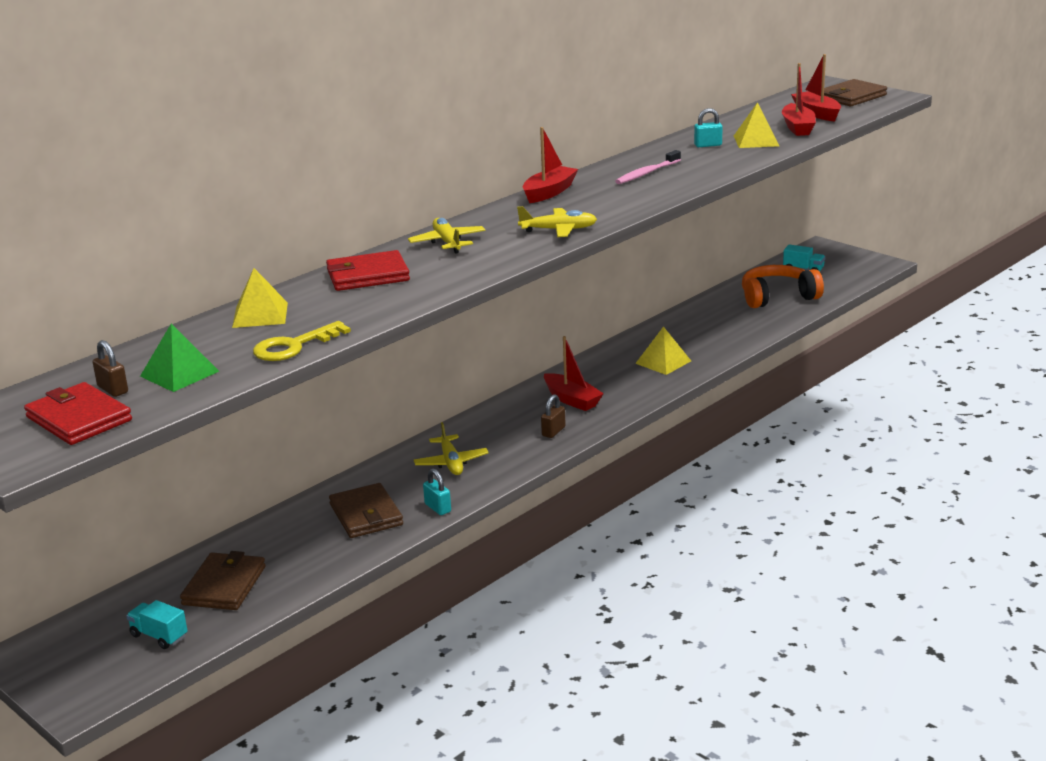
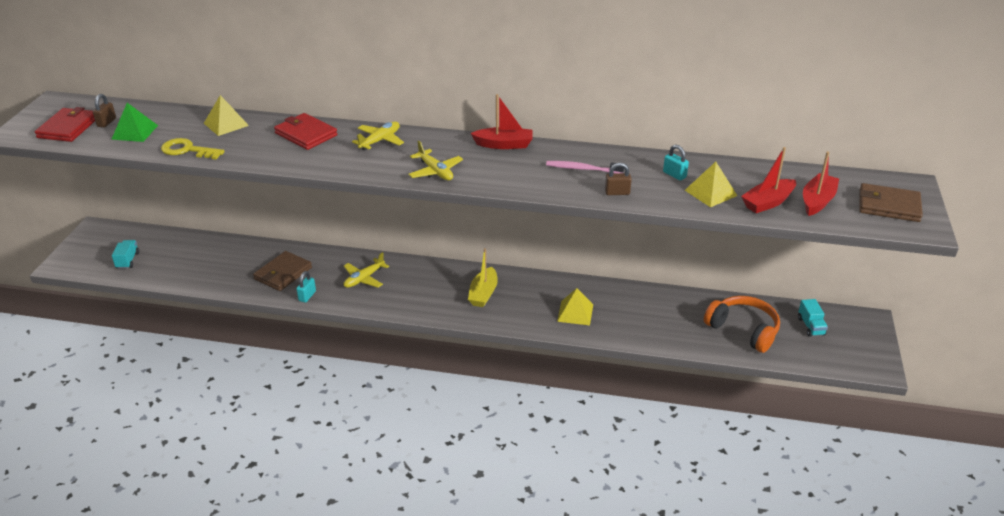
camera: 55 degrees right, 10 degrees up
(224, 585) = (184, 259): brown wallet -> none
(553, 431) = (434, 303): brown padlock -> brown padlock (617, 192)
(572, 400) = (483, 294): red boat -> yellow boat

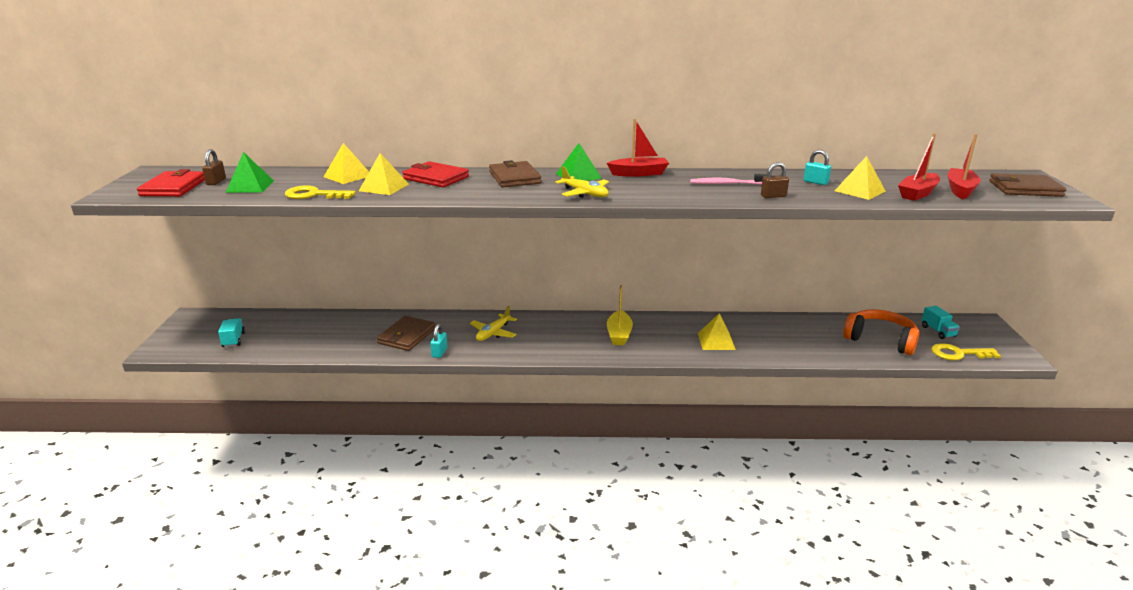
camera: 10 degrees left, 10 degrees down
(253, 144) = (384, 187): none -> yellow pyramid
(380, 141) = (514, 178): yellow plane -> brown wallet
(443, 143) = (578, 176): none -> green pyramid
(815, 356) = (959, 354): none -> yellow key

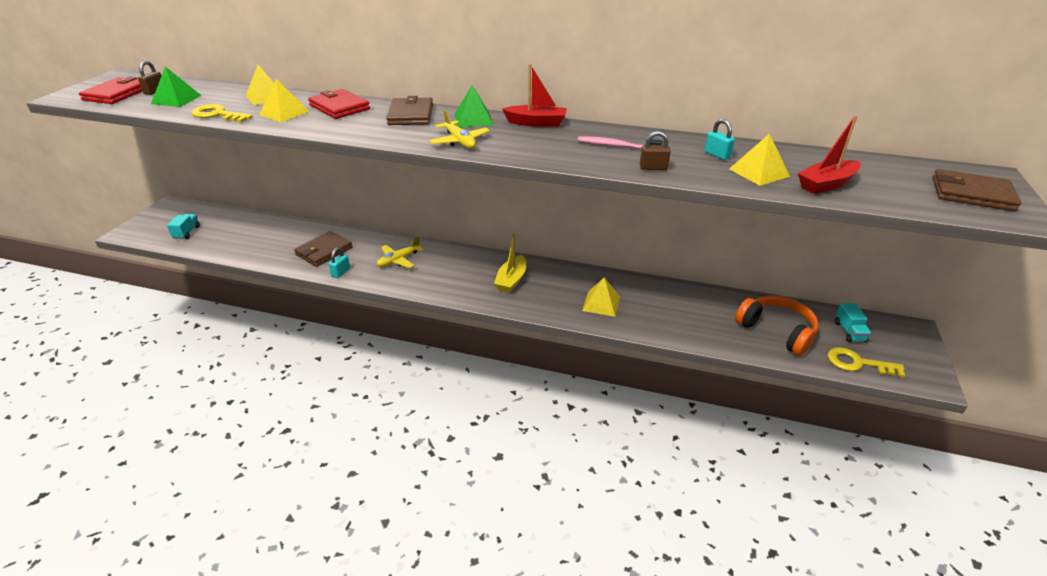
camera: 15 degrees right, 10 degrees up
(960, 190) = (884, 185): red boat -> none

